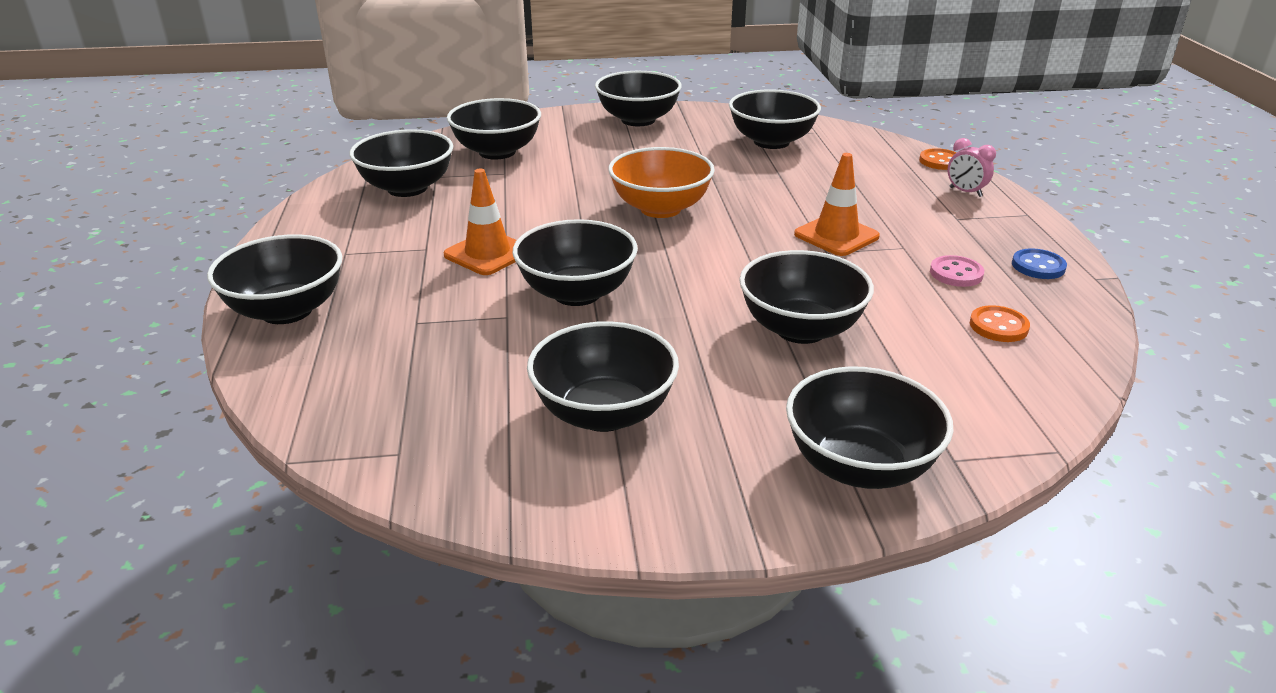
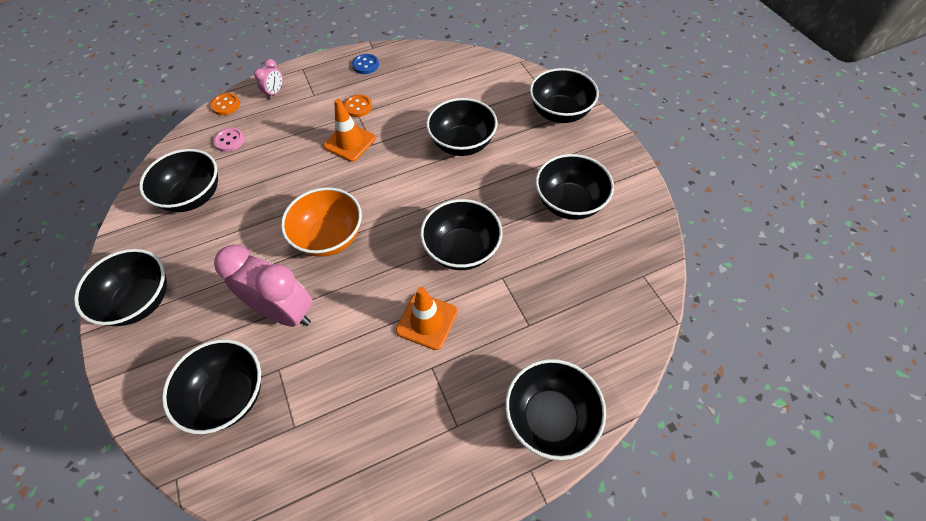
camera: 105 degrees left, 25 degrees up
(407, 188) = (325, 440): black bowl -> none
(571, 179) = (284, 312): none -> pink clock
(956, 273) = (383, 92): pink button -> pink button (229, 141)
(998, 326) = (432, 77): orange button -> orange button (358, 107)

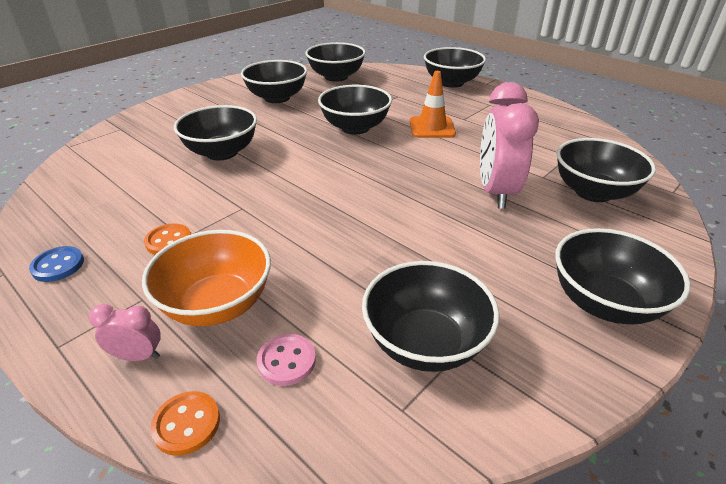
camera: 115 degrees left, 20 degrees down
(329, 237) = (395, 194): orange bowl -> orange bowl (217, 304)
(349, 142) = (245, 226): orange traffic cone -> none
(560, 113) = (161, 115): black bowl -> black bowl (336, 77)

